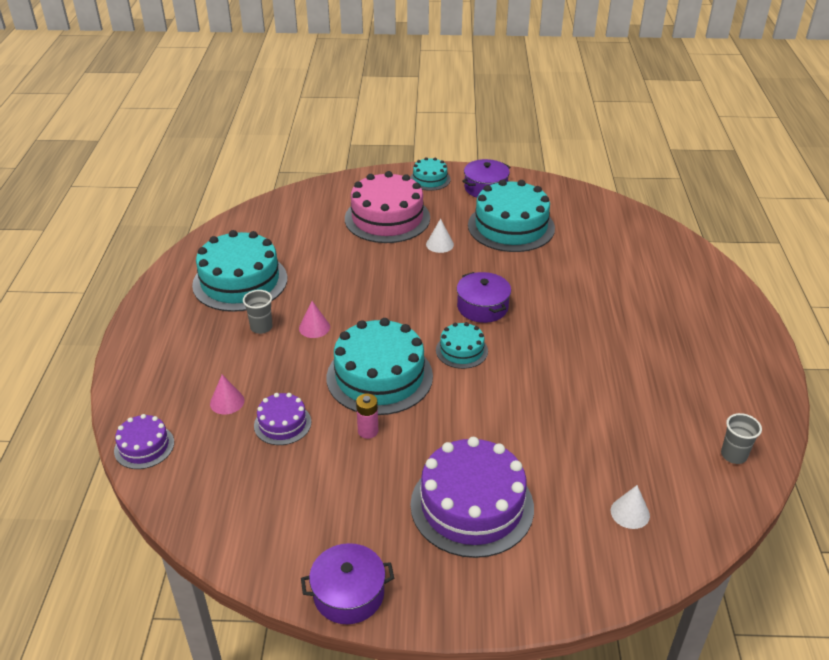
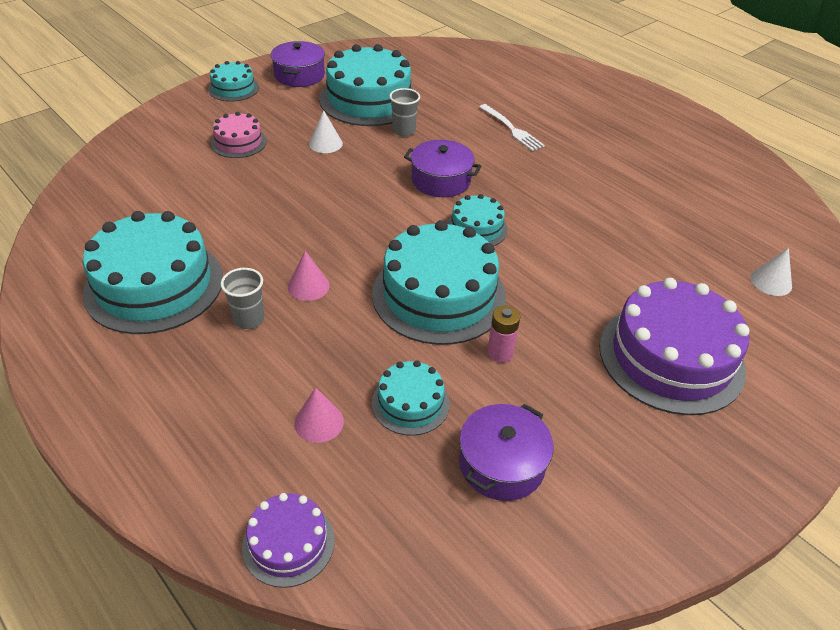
camera: 45 degrees left, 5 degrees up
(282, 424) = (410, 403): purple cake -> turquoise cake
(348, 594) = (698, 519): purple pot -> purple pot (502, 464)
(387, 218) = (239, 142): pink cake -> pink cake, size x0.51
(589, 297) = (512, 129): none -> white fork
(733, 455) = (764, 195): grey cup -> grey cup (404, 131)

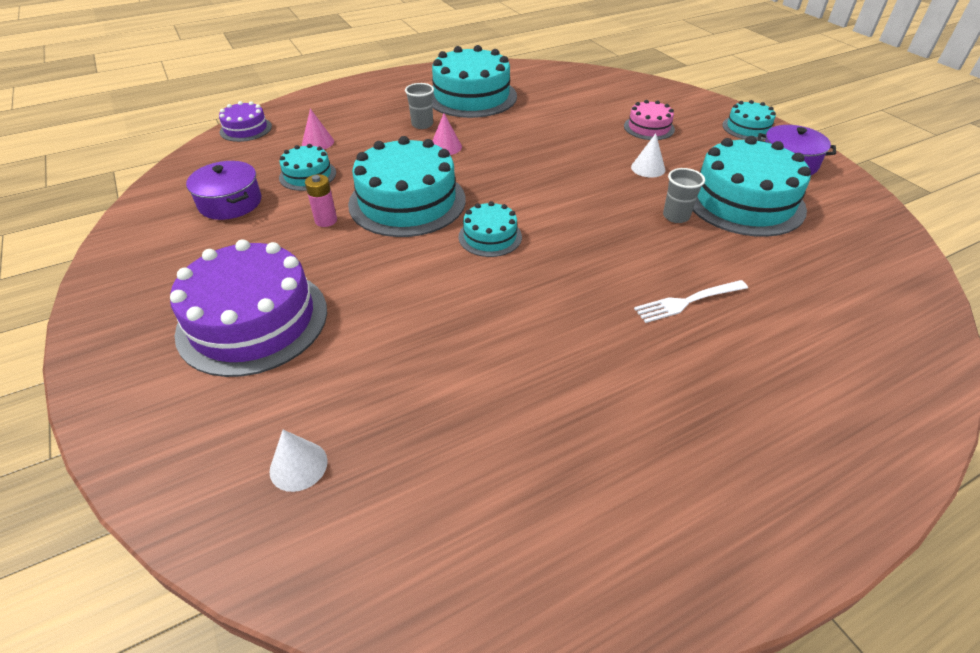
camera: 105 degrees right, 0 degrees up
(441, 180) = (576, 227): purple pot -> none

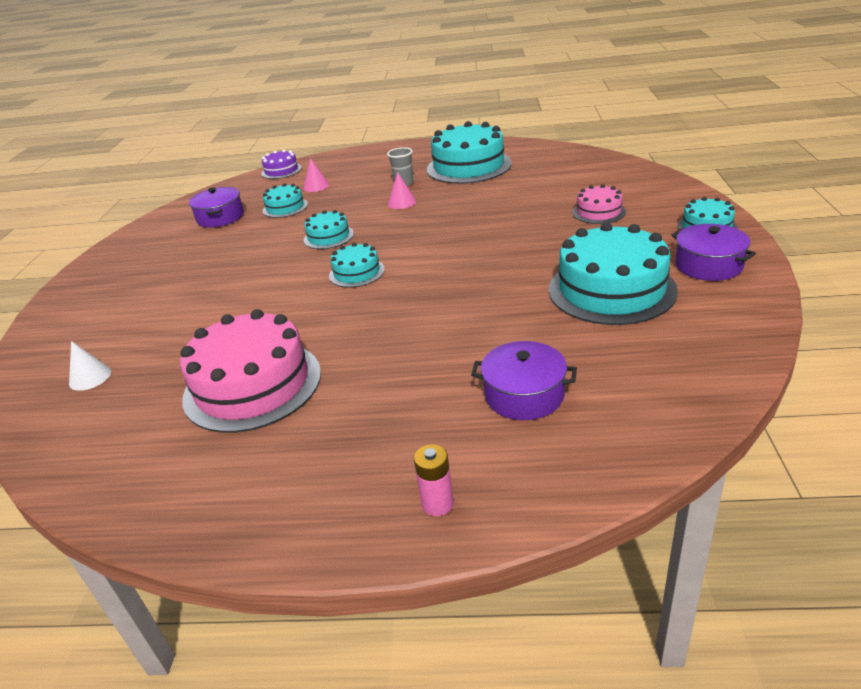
camera: 35 degrees right, 10 degrees down
(253, 320) = (156, 291): purple cake -> none
(326, 220) = (262, 239): pink battery -> pink battery (437, 504)
(407, 201) = (328, 237): turquoise cake -> turquoise cake, size x0.51
(529, 400) = (252, 385): none -> pink cake
(648, 168) = (552, 245): white cone -> none
(676, 216) = (527, 289): grey cup -> none
(687, 302) = (450, 355): white fork -> none
(792, 321) = (524, 395): none -> purple pot

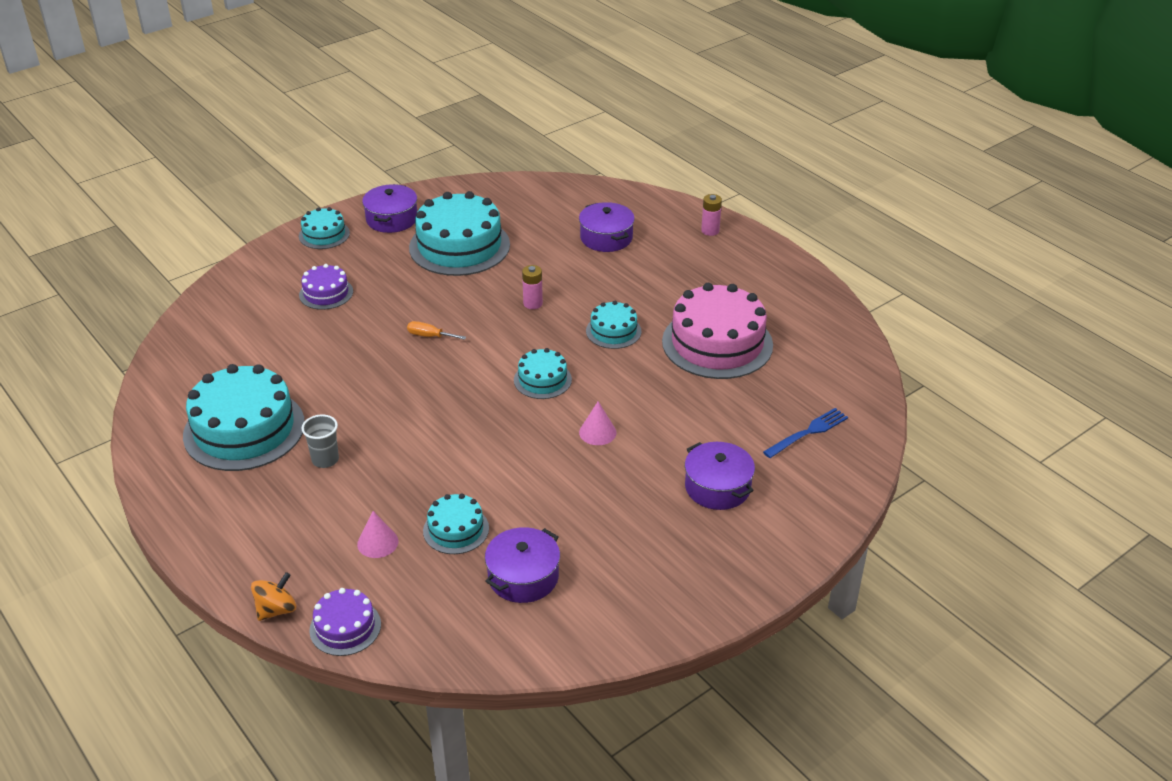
camera: 135 degrees left, 5 degrees up
(90, 377) = (808, 432): white cone -> blue fork
(141, 305) = (717, 487): none -> purple pot
(320, 159) = (276, 609): none -> orange spinning top
(328, 237) = (496, 441): turquoise cake -> turquoise cake (613, 331)
(402, 202) = (380, 432): pink cone -> pink cone (597, 432)
(460, 300) = (533, 303): none -> pink battery
(480, 241) = (429, 336): none -> orange screwdriver
(598, 212) = (326, 293): pink cake -> purple cake

